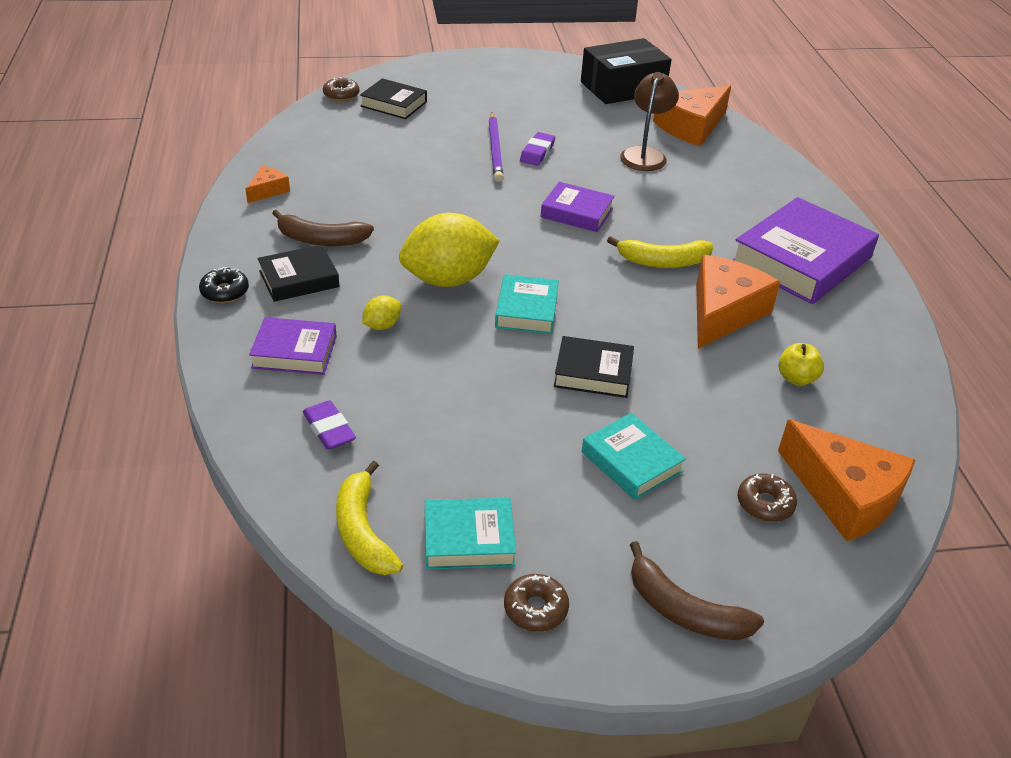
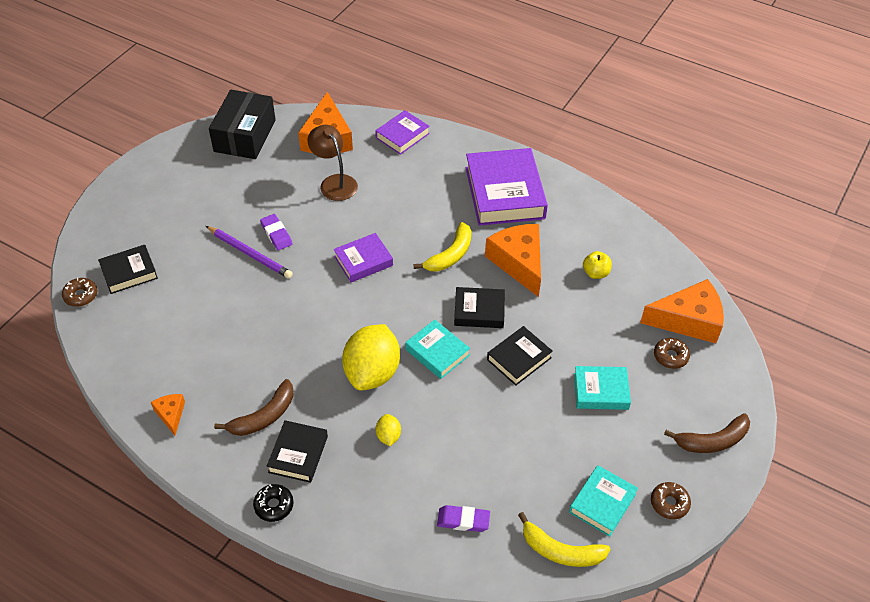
camera: 50 degrees left, 10 degrees up
(294, 352) = (375, 499): purple book -> purple book (402, 136)
(618, 314) = (479, 311): none -> black book

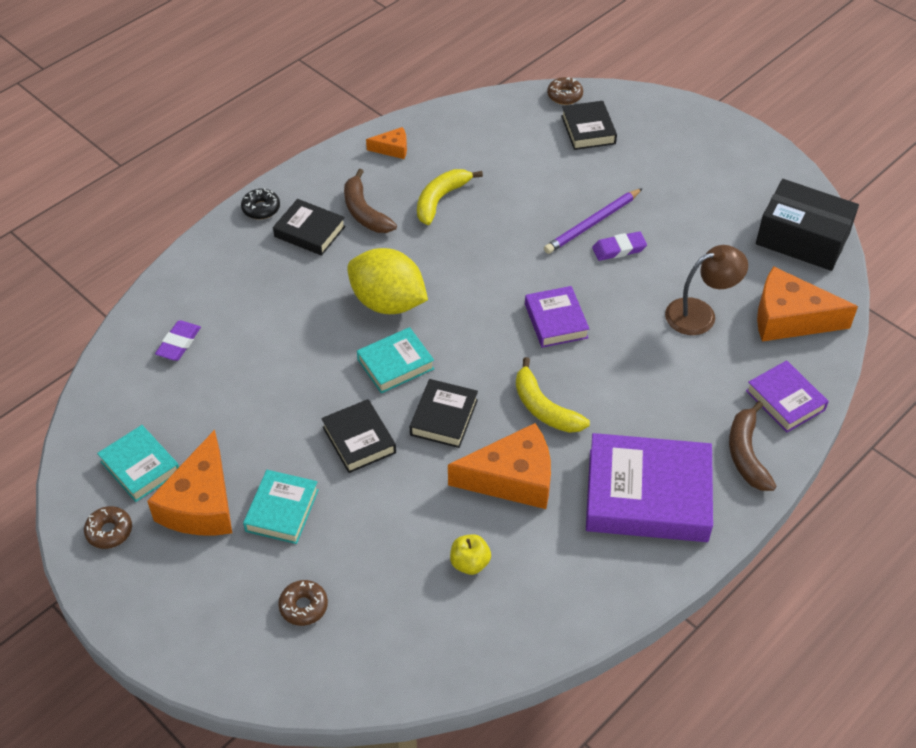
camera: 105 degrees right, 0 degrees up
(388, 436) = (302, 302): yellow lemon -> none
(561, 551) = (107, 415): yellow banana -> yellow banana (440, 200)
(688, 320) = (354, 651): orange cheese -> orange cheese (201, 503)
(712, 441) = (165, 607): brown banana -> brown banana (746, 454)

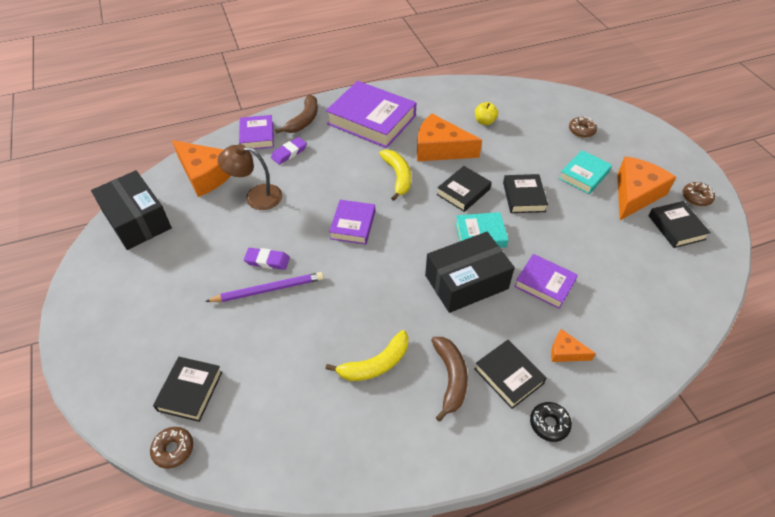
camera: 155 degrees left, 0 degrees up
(140, 467) = (676, 227): turquoise book -> black book
(179, 343) = (644, 308): purple eraser -> purple eraser (289, 153)
(298, 331) = (544, 284): none -> purple book
(388, 303) = (466, 282): yellow lemon -> black box
(392, 149) = (389, 450): orange cheese -> orange cheese (565, 352)

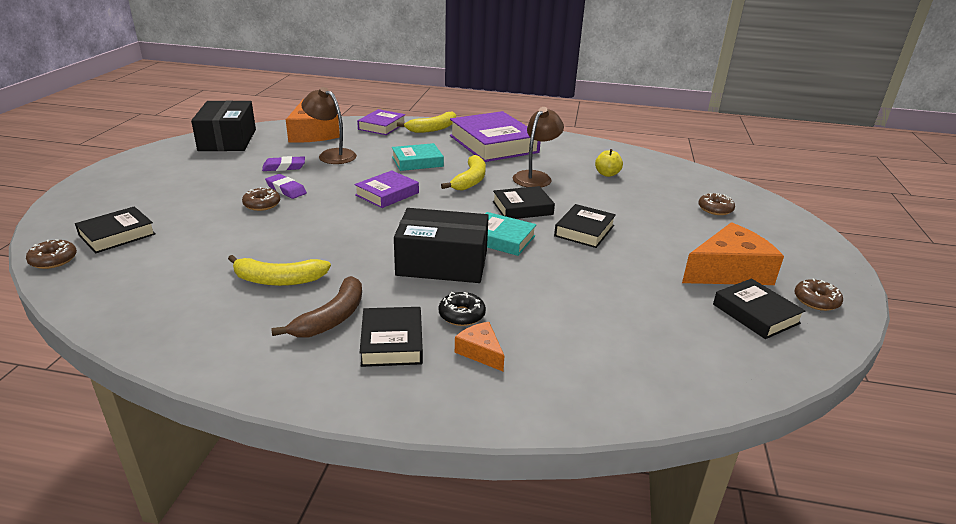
camera: 30 degrees right, 20 degrees down
(268, 289) = (262, 204): purple pencil -> brown donut
(289, 153) = (394, 141): purple eraser -> purple eraser (284, 167)
(304, 120) = (433, 129): brown banana -> yellow banana
(440, 149) = (535, 177): orange cheese -> brown lamp
(544, 284) = (525, 295): purple book -> none
(549, 424) = (384, 397): black donut -> black donut (461, 315)
(584, 175) = (677, 238): turquoise book -> turquoise book (417, 161)
(676, 227) = (755, 314): black book -> black book turned 45 degrees counterclockwise

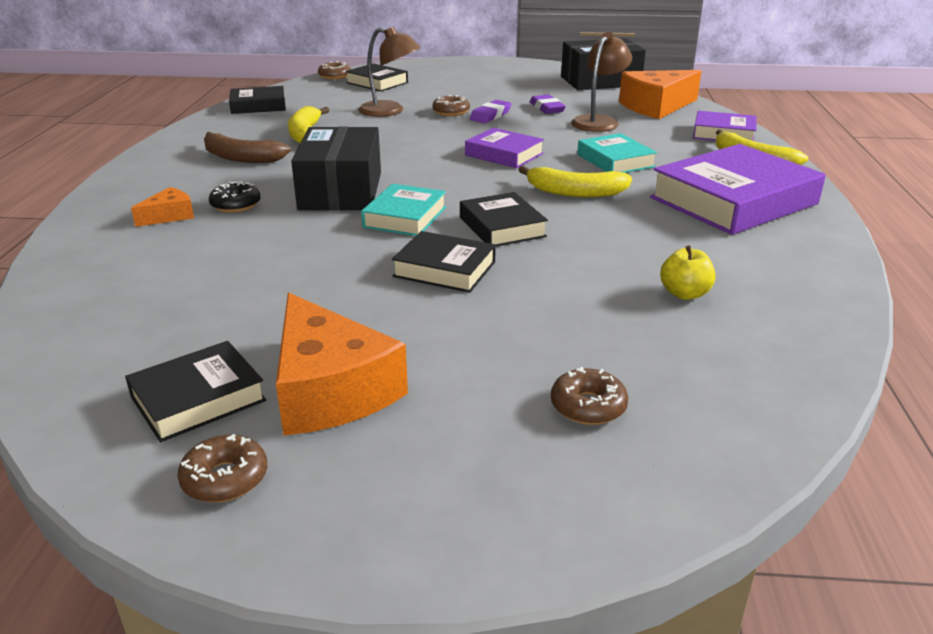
camera: 85 degrees right, 0 degrees up
(392, 342) = (197, 181): black book -> black book (258, 106)
(535, 177) = (622, 234): brown lamp -> brown lamp (390, 111)

